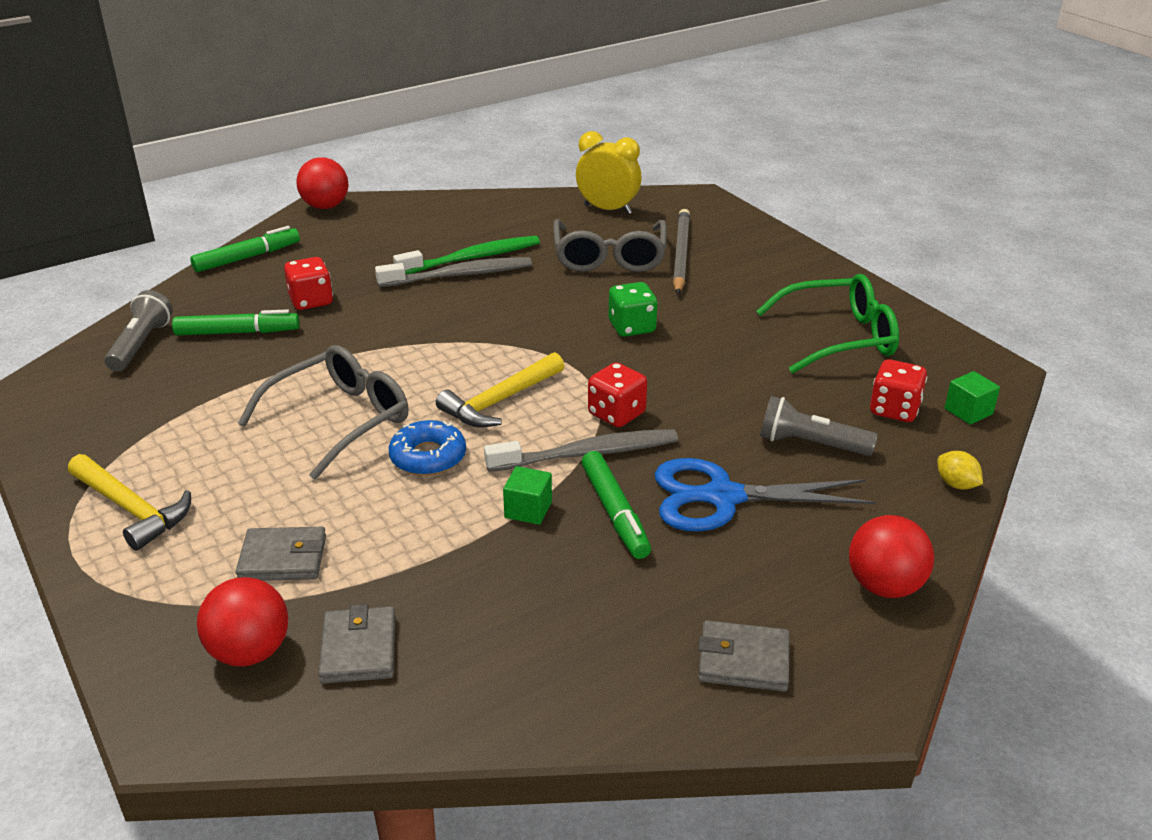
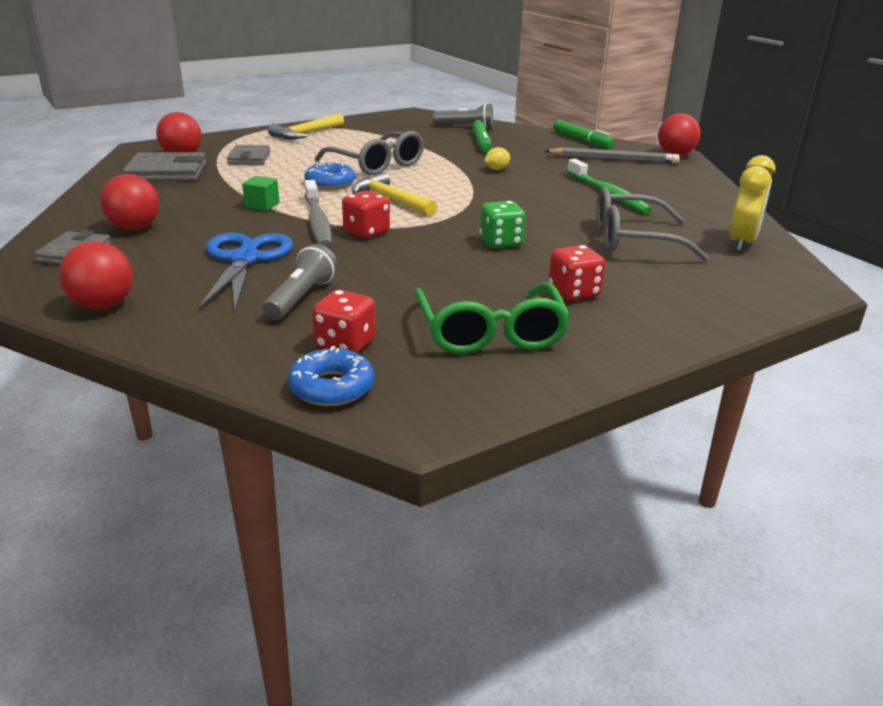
camera: 90 degrees right, 5 degrees down
(311, 301) = (525, 155): red dice -> red dice (573, 292)
(359, 649) = (167, 172): grey wallet -> grey wallet, size x1.52
(459, 275) = (576, 190): grey toothbrush -> none
(615, 512) = (246, 227): green marker -> none
(636, 622) = (134, 228): none -> red ball
(680, 254) = (655, 269): grey pencil -> grey pencil (613, 159)
(956, 484) = (210, 357): yellow lemon -> yellow lemon (496, 169)
(968, 411) = (331, 387): green cube -> blue donut

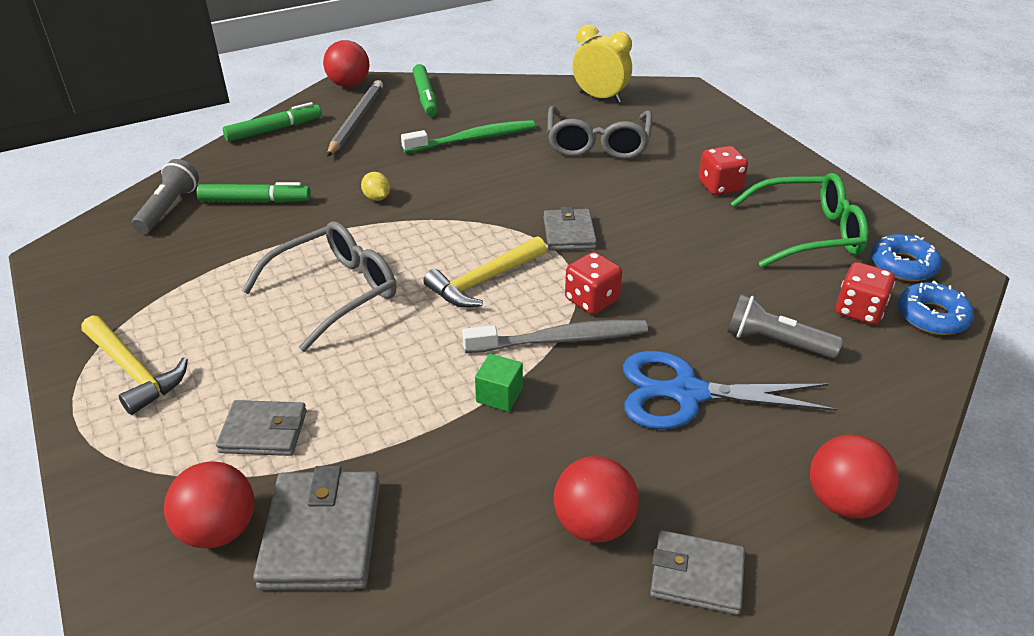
camera: 85 degrees left, 10 degrees up
(330, 183) = (411, 334): blue donut -> blue donut (903, 265)
(463, 226) = (569, 233): none -> grey wallet
(501, 242) = (613, 213): green dice -> none
(676, 177) = (425, 96): none -> green marker

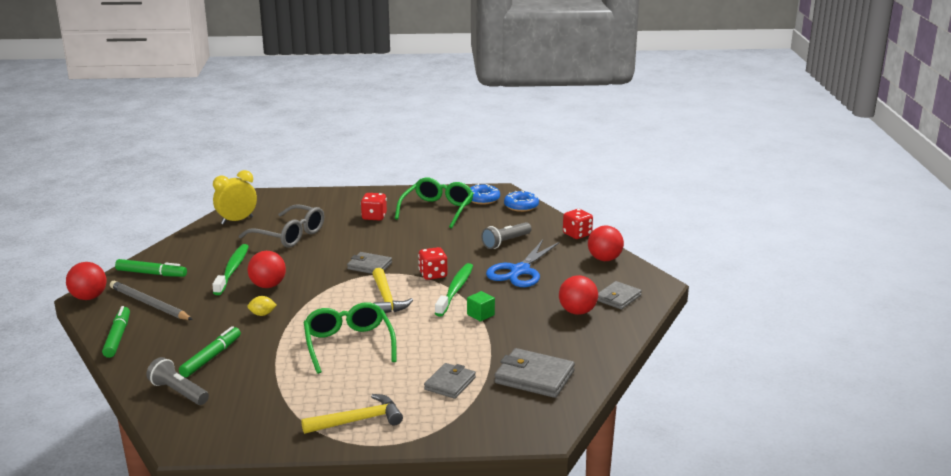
camera: 65 degrees left, 15 degrees down
(219, 530) = (510, 405): red ball -> red ball (268, 286)
(335, 292) = (348, 344): grey glasses -> green glasses
(561, 340) = (455, 290): grey toothbrush -> green toothbrush
(859, 311) = (503, 218): red dice -> red dice (577, 234)

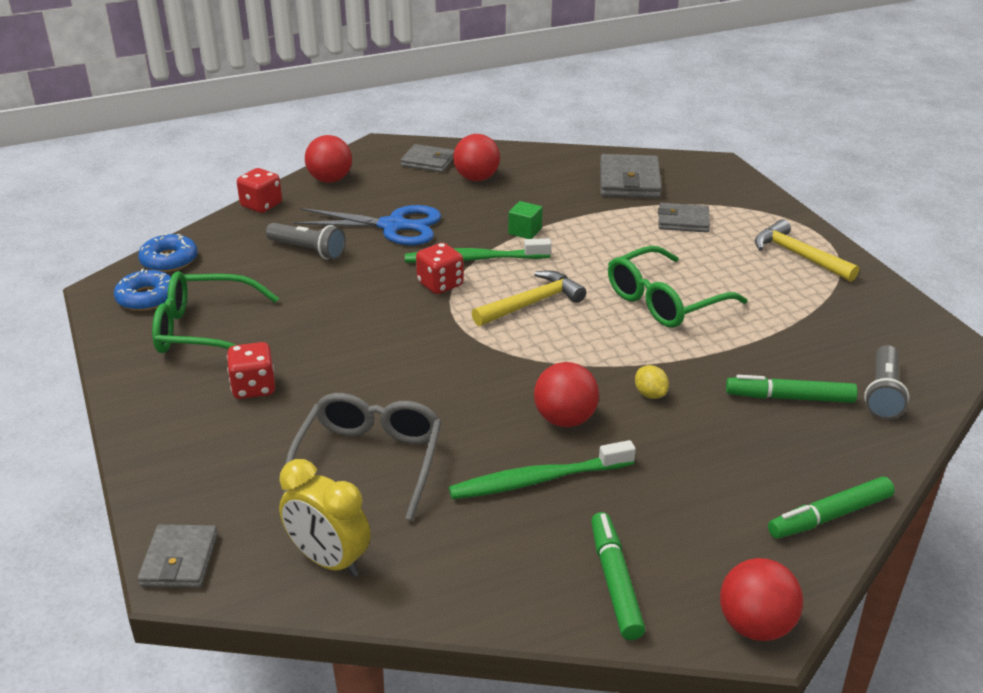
camera: 110 degrees left, 10 degrees up
(149, 304) = (714, 529): grey pencil -> none
(369, 266) = (443, 342): grey wallet -> grey wallet (179, 560)

